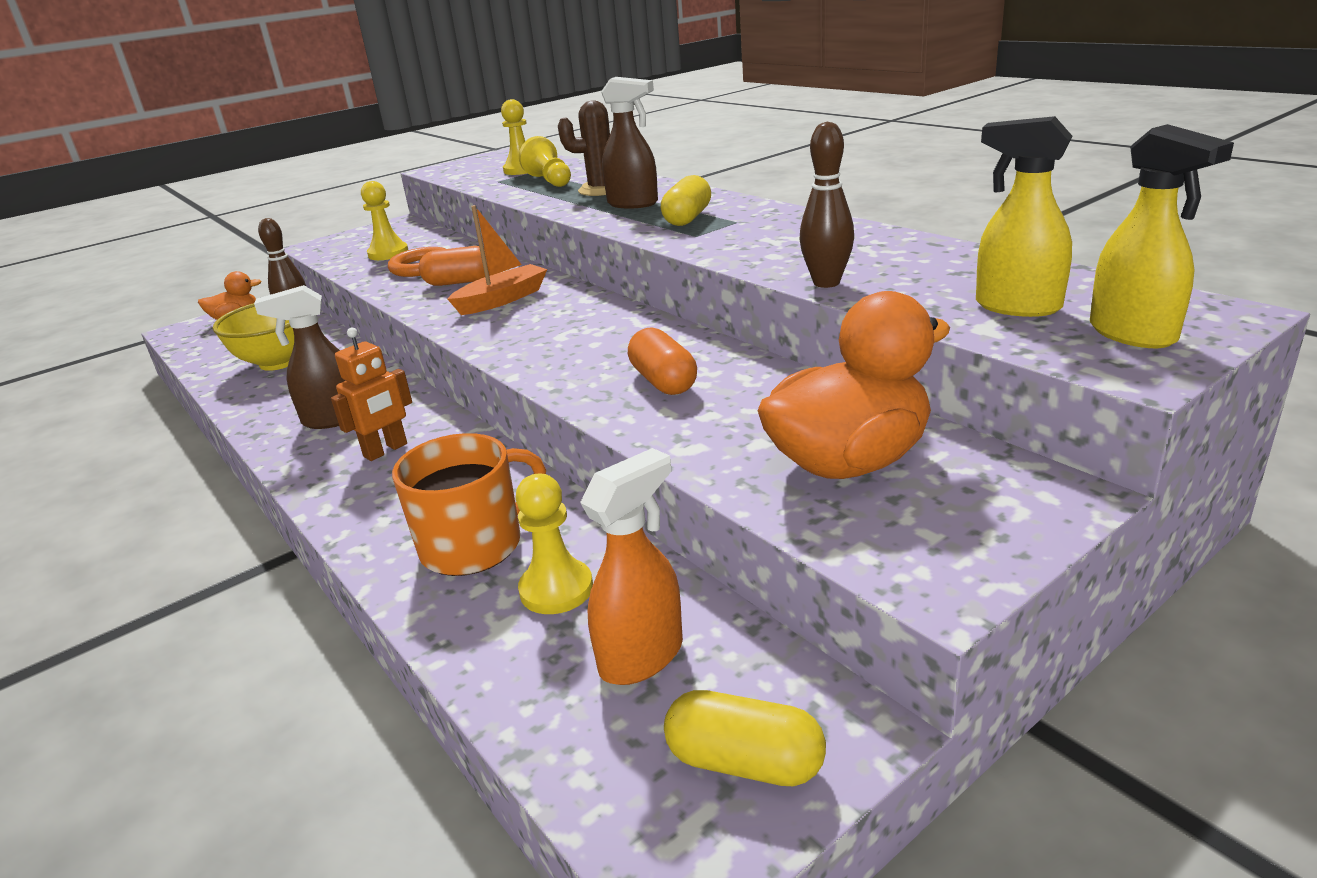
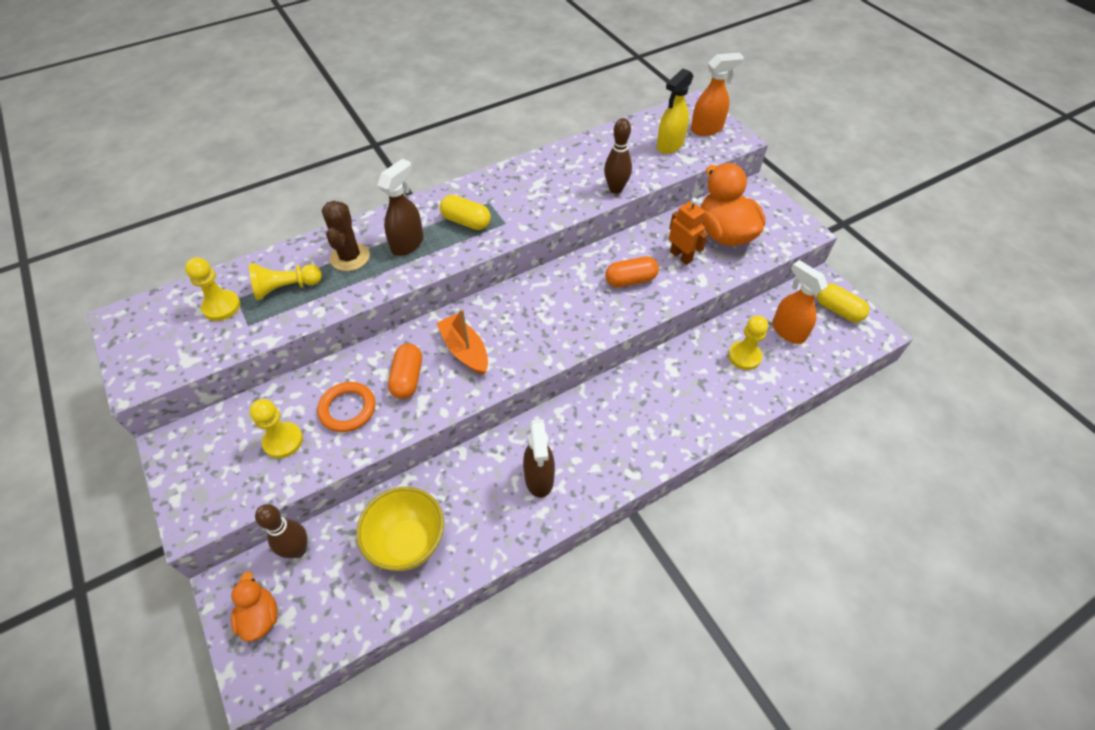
camera: 85 degrees left, 25 degrees up
(386, 450) = (596, 439): orange robot -> orange robot (681, 256)
(474, 545) = (706, 388): orange mug -> none
(745, 762) = (838, 310): yellow capsule -> yellow capsule turned 75 degrees counterclockwise
(1133, 334) = (707, 129): yellow spray bottle -> orange spray bottle

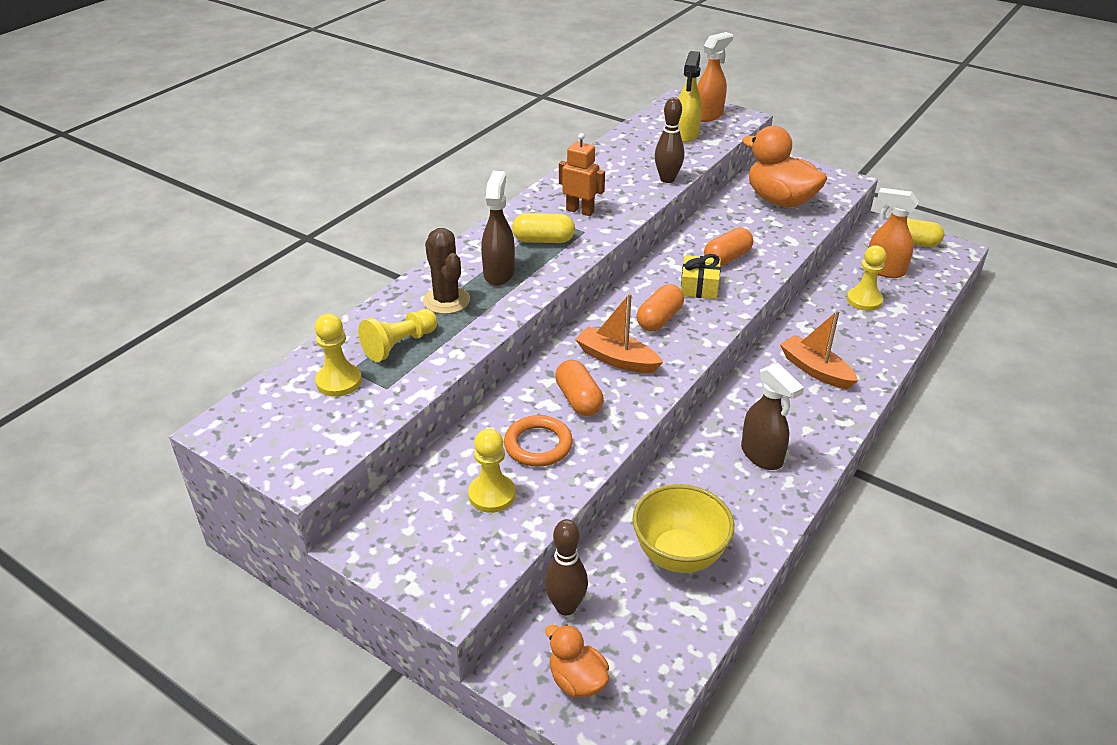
camera: 25 degrees left, 15 degrees down
(527, 323) = (659, 319): none -> orange capsule
(584, 302) = (699, 287): none -> yellow gift
(646, 412) = (815, 370): none -> orange boat
(681, 256) = (756, 227): orange robot -> orange robot (580, 211)

